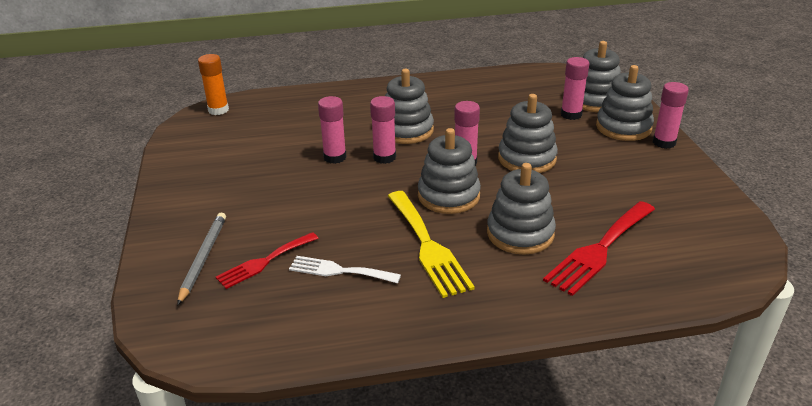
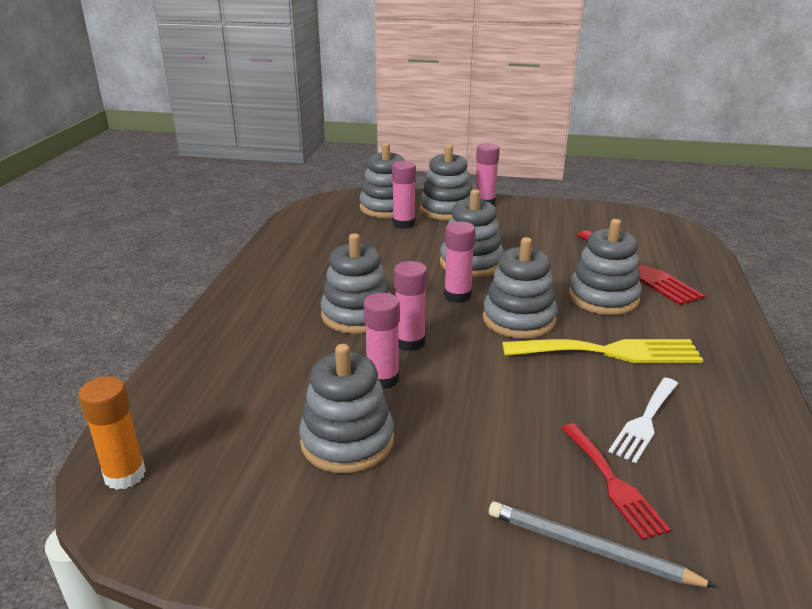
camera: 70 degrees left, 5 degrees down
(268, 160) = (347, 441): none -> grey stacking toy

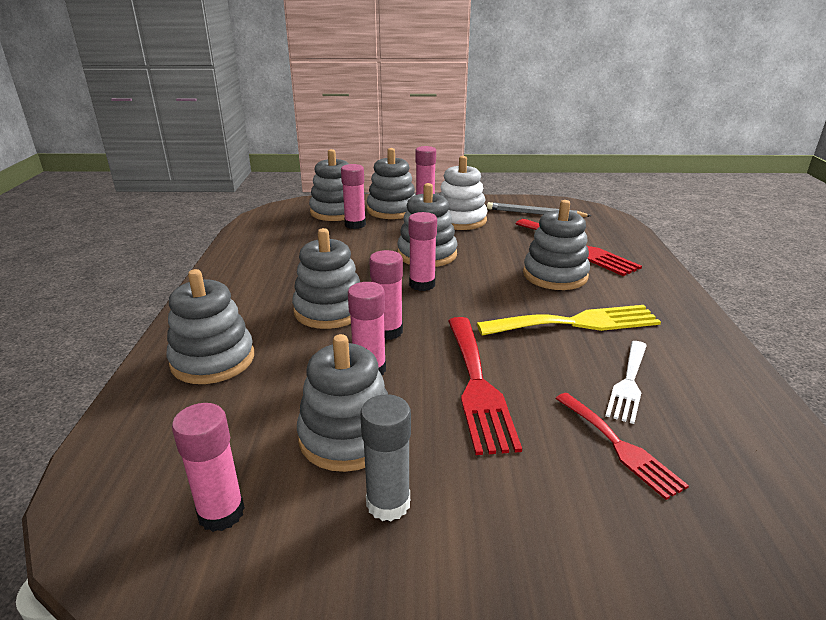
camera: 10 degrees left, 0 degrees up
(125, 475) = (106, 505): orange glue stick -> none
(221, 495) = (221, 513): none -> pink glue stick
(371, 507) = (388, 503): none -> grey glue stick
(486, 406) = (477, 385): none -> red fork
(517, 227) = (460, 220): none -> white stacking toy
(518, 319) = (485, 301): grey stacking toy -> grey stacking toy (213, 360)
(590, 549) = (619, 516): grey pencil -> grey pencil (535, 214)

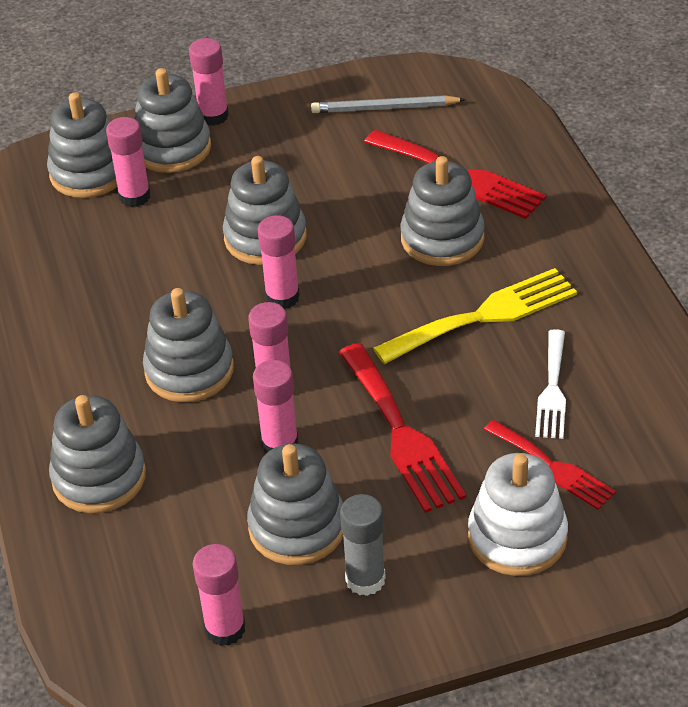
camera: 15 degrees left, 15 degrees up
(460, 220) = (282, 150): white stacking toy -> white stacking toy (517, 537)

